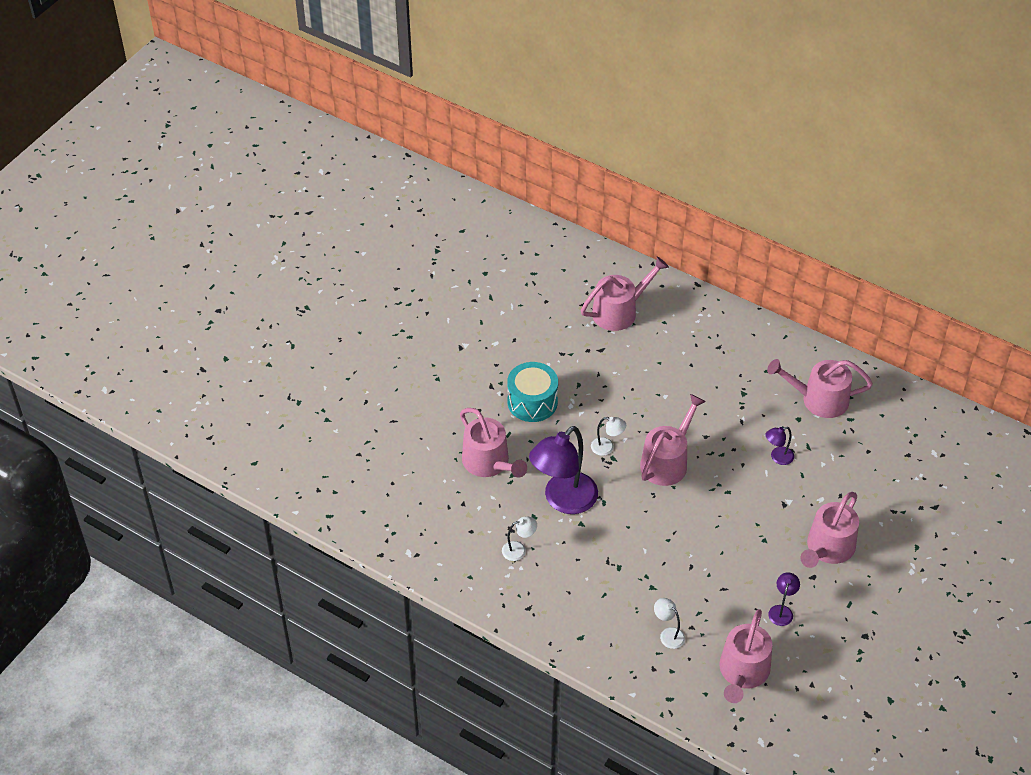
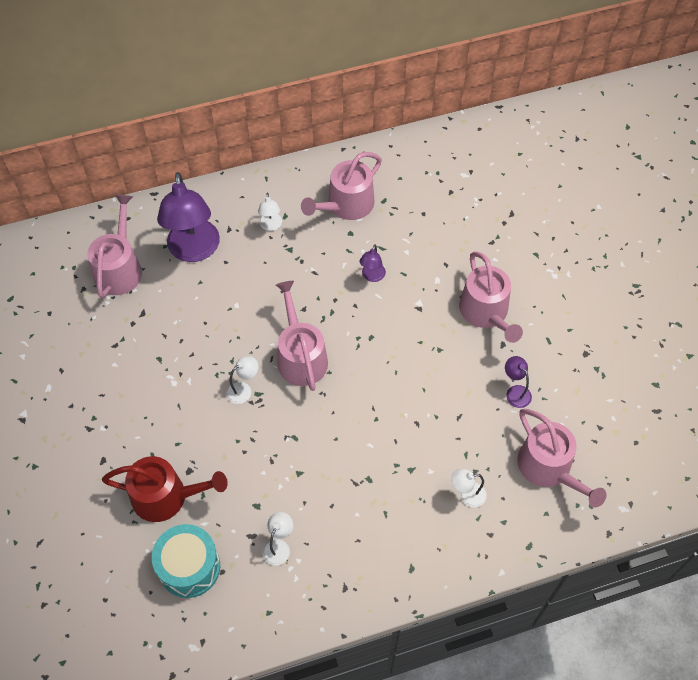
camera: 50 degrees left, 10 degrees up
(489, 463) = (166, 496): pink watering can -> red watering can
(532, 402) = (139, 409): turquoise drum -> turquoise drum (189, 567)
(563, 500) = (263, 468): purple lamp -> purple lamp (194, 250)
(749, 368) = (271, 226): none -> white lamp

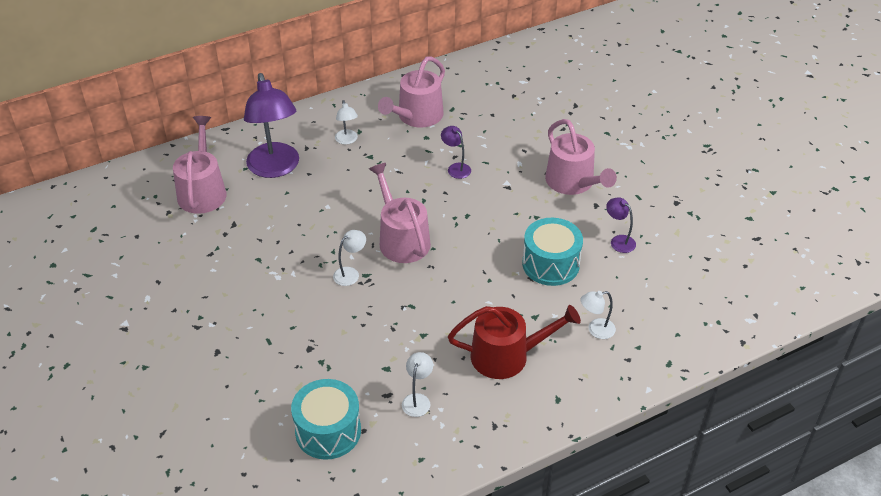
camera: 10 degrees left, 15 degrees down
(166, 496) = (290, 373): red watering can -> red watering can (507, 356)
(372, 276) = (456, 168): purple lamp -> purple lamp turned 135 degrees clockwise
(440, 410) = (550, 264): none -> turquoise drum
(549, 468) = (669, 297): pink watering can -> none

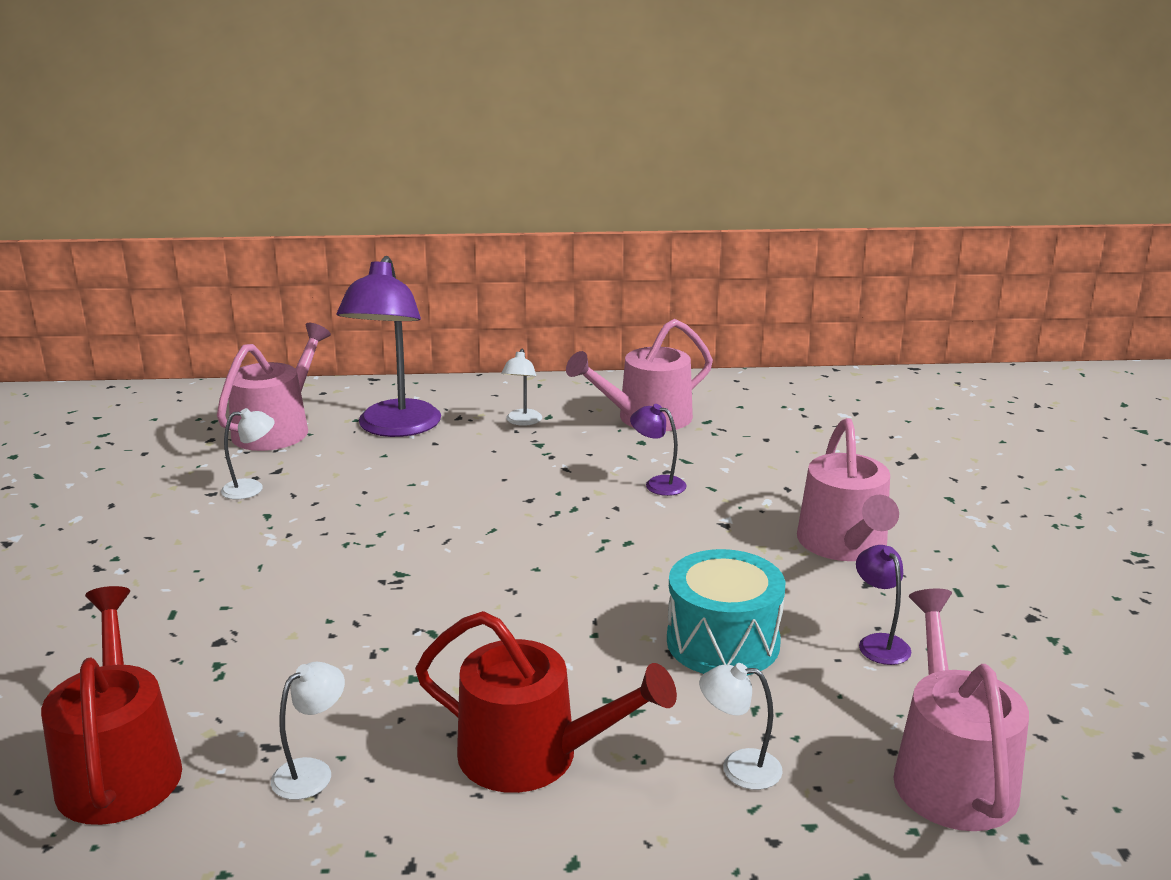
camera: 25 degrees right, 20 degrees down
(328, 431) = (120, 768): turquoise drum -> red watering can
(350, 273) = (378, 565): white lamp -> white lamp (251, 488)
(401, 239) = (496, 545): pink watering can -> pink watering can (950, 773)
(456, 168) = (657, 484): purple lamp -> purple lamp turned 45 degrees counterclockwise

